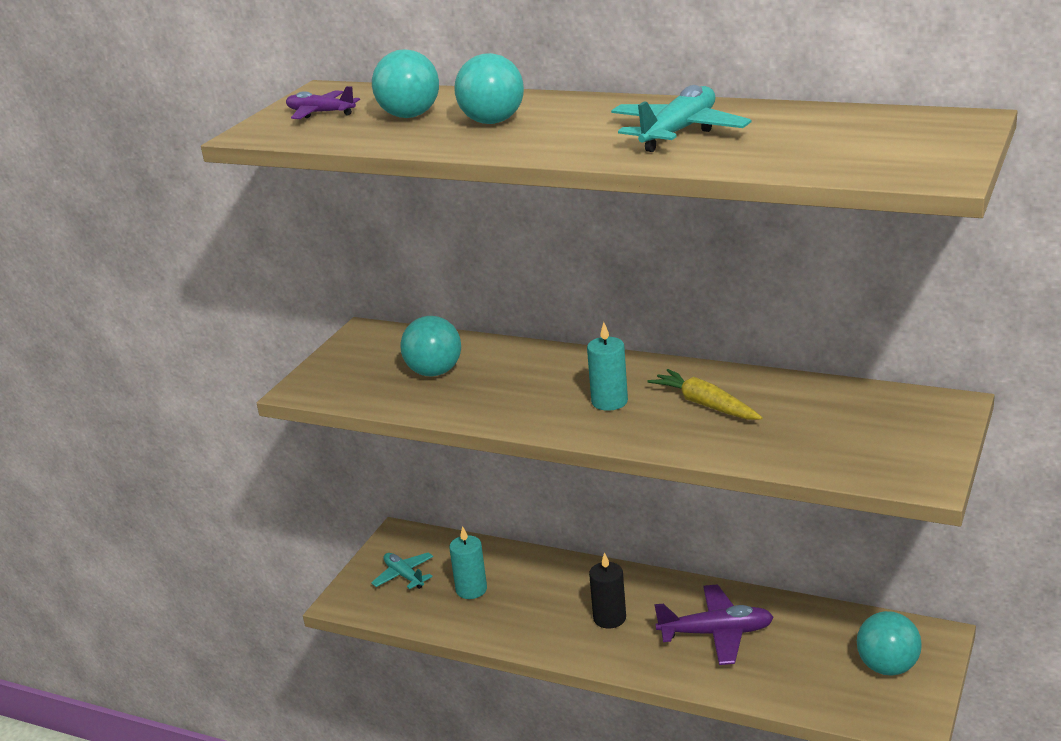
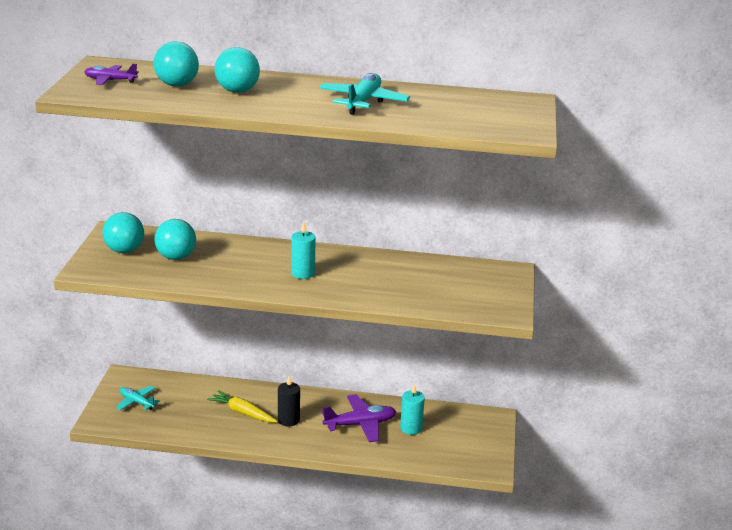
camera: 20 degrees left, 0 degrees up
(471, 589) = (188, 408): turquoise candle -> turquoise candle (411, 428)
(705, 405) = (365, 274): yellow carrot -> yellow carrot (242, 413)
(887, 667) = (470, 436): turquoise ball -> turquoise ball (124, 250)

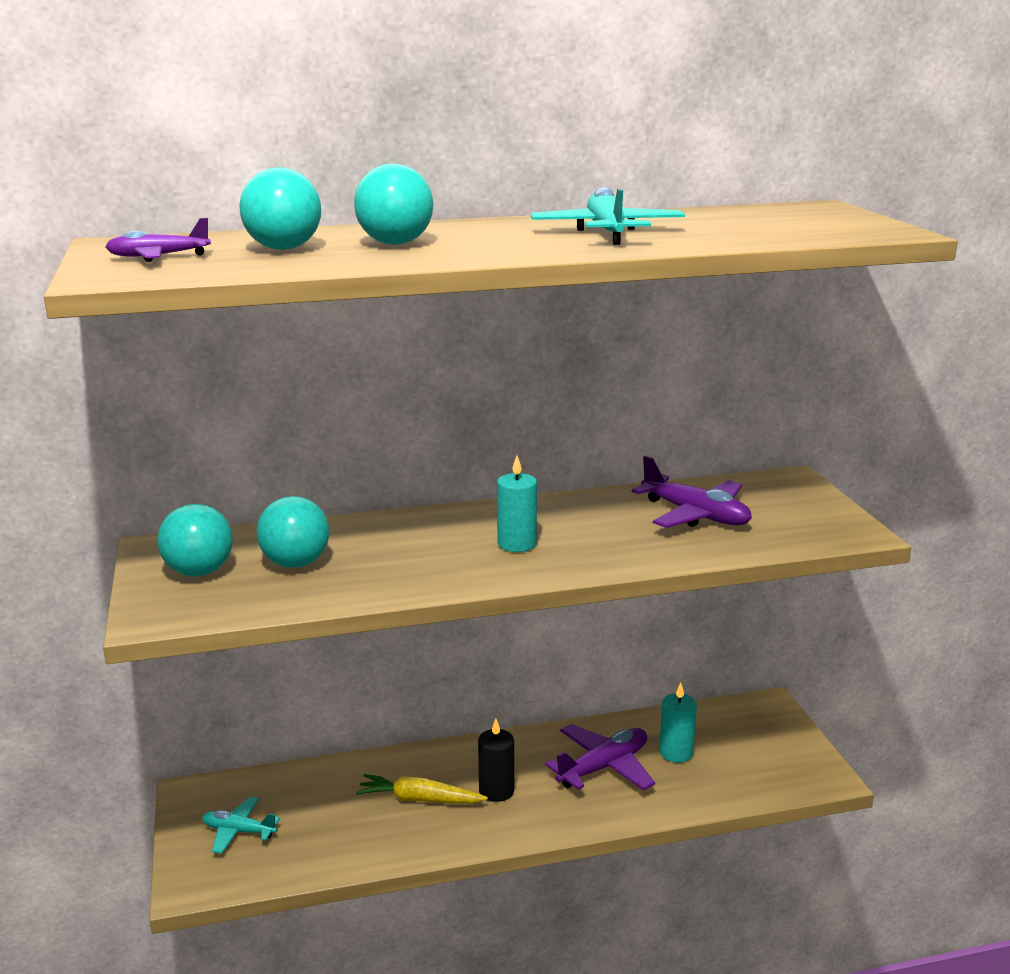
camera: 20 degrees left, 5 degrees down
(423, 280) = (695, 515): none -> purple plane

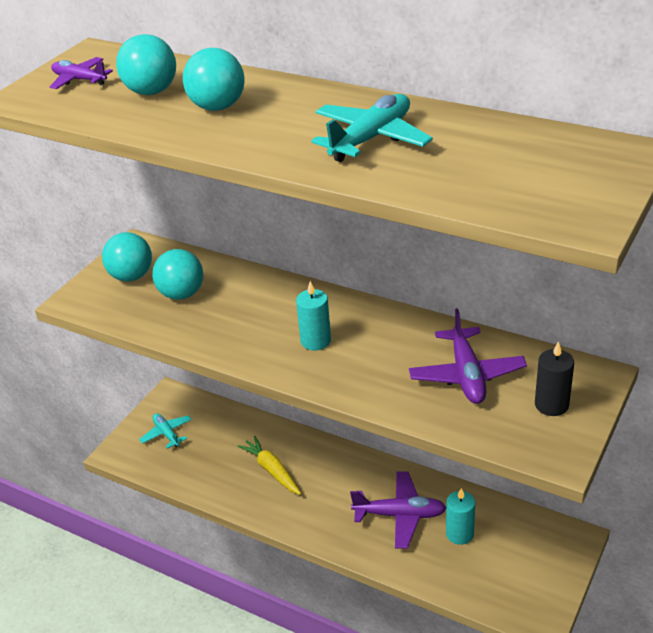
camera: 45 degrees right, 15 degrees up
(496, 791) = (318, 491): black candle -> black candle (551, 405)

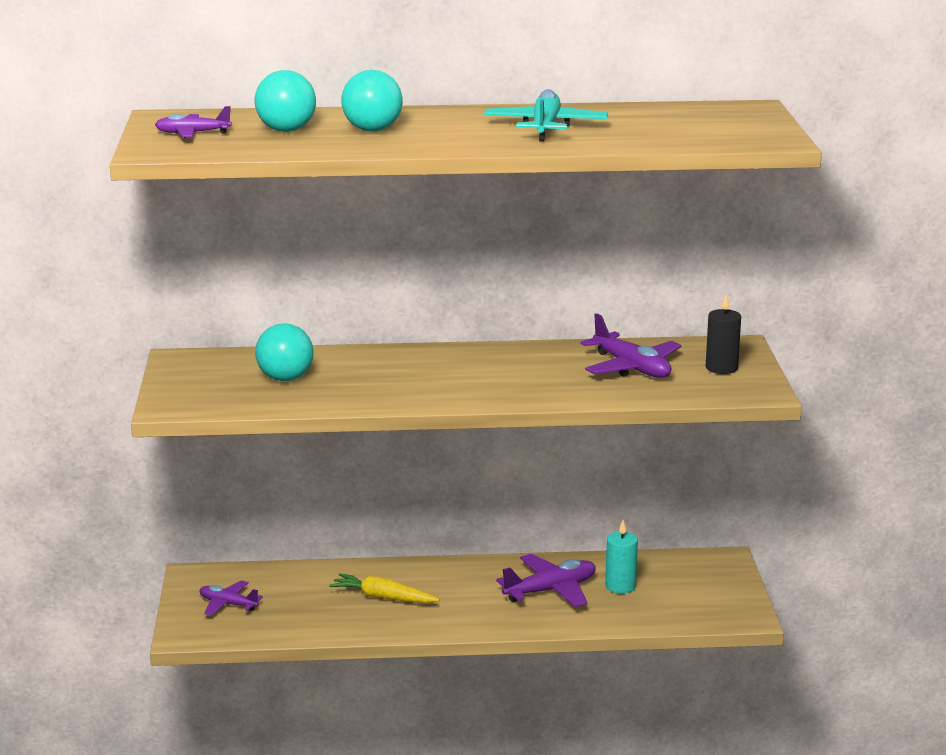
camera: 35 degrees left, 15 degrees down
(131, 276) = (209, 379): turquoise ball -> none
(167, 434) = (228, 604): turquoise plane -> purple plane
(315, 341) = (468, 378): turquoise candle -> none

